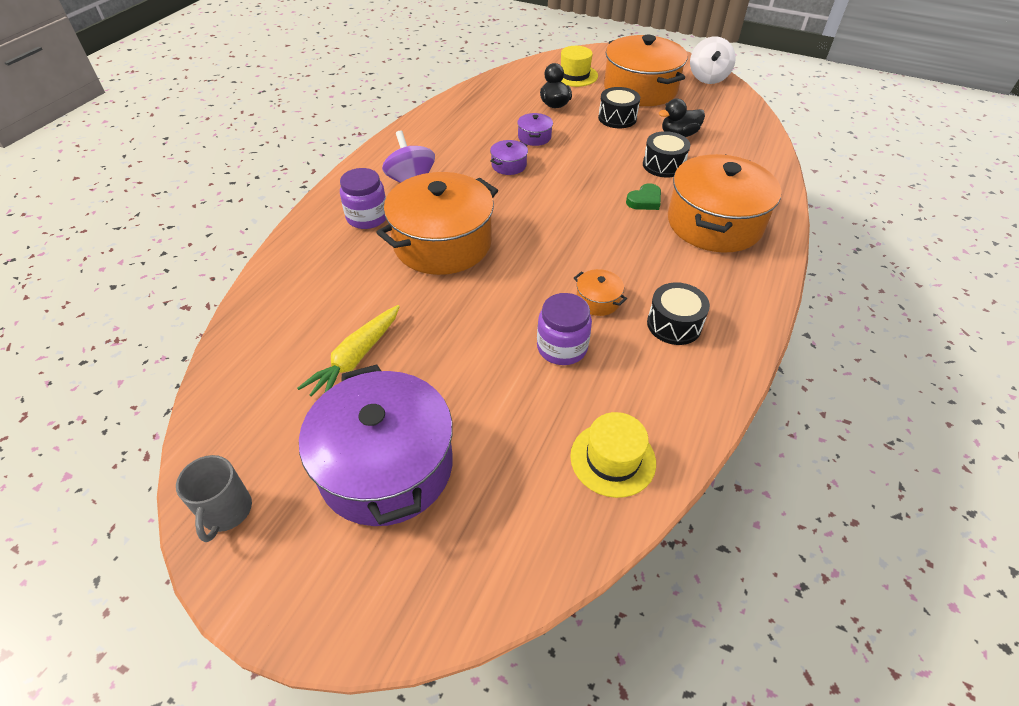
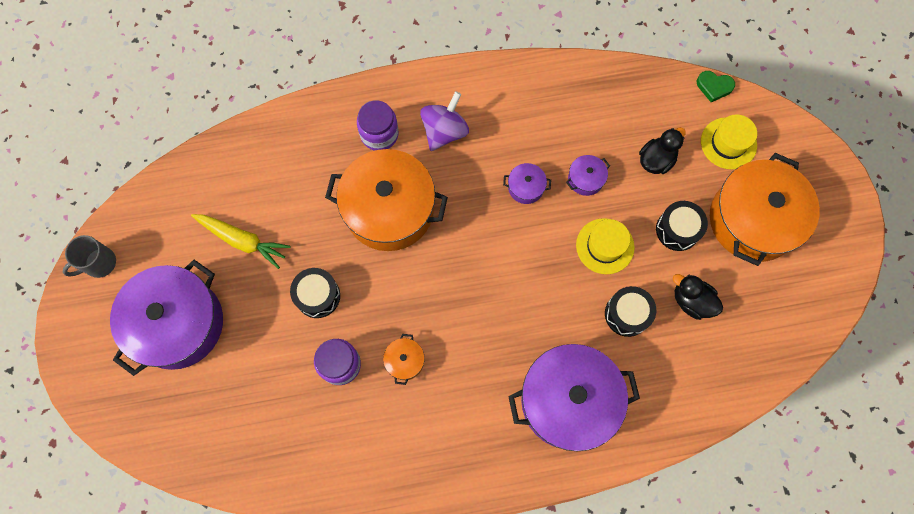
camera: 55 degrees right, 25 degrees up
(355, 358) = (243, 241): yellow carrot -> yellow carrot turned 150 degrees counterclockwise
(612, 459) = (266, 453): yellow hat -> yellow hat (605, 246)
(645, 200) = (558, 327): green heart -> green heart (714, 87)
(674, 324) = (417, 429): black drum -> black drum (317, 296)
(708, 78) = (835, 273): white spinning top -> none
(714, 223) = (568, 400): orange pot -> purple pot

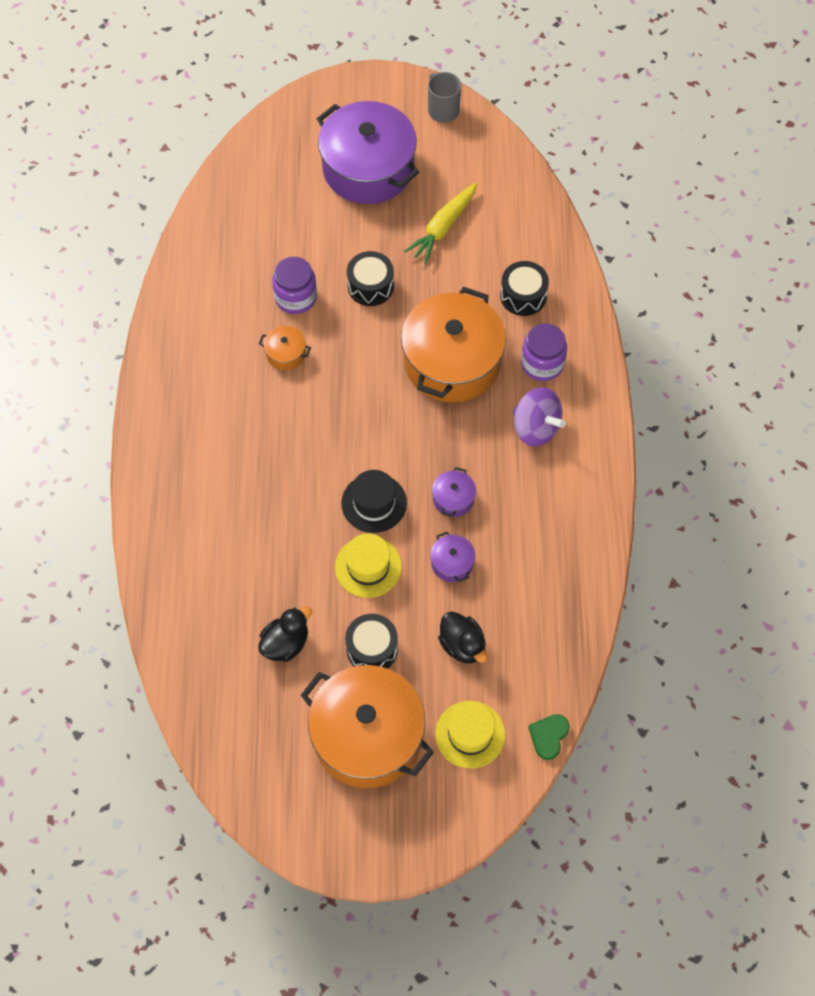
camera: 100 degrees right, 10 degrees down
(544, 252) = (374, 503): none -> black hat
(568, 400) = (208, 496): purple pot -> none
(627, 314) = (286, 573): black drum -> black drum (523, 296)

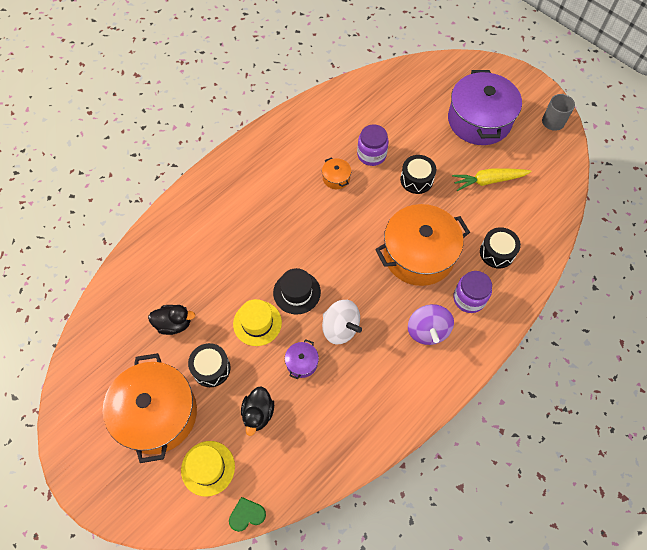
camera: 45 degrees right, 0 degrees up
(453, 499) = (340, 328): purple pot -> white spinning top

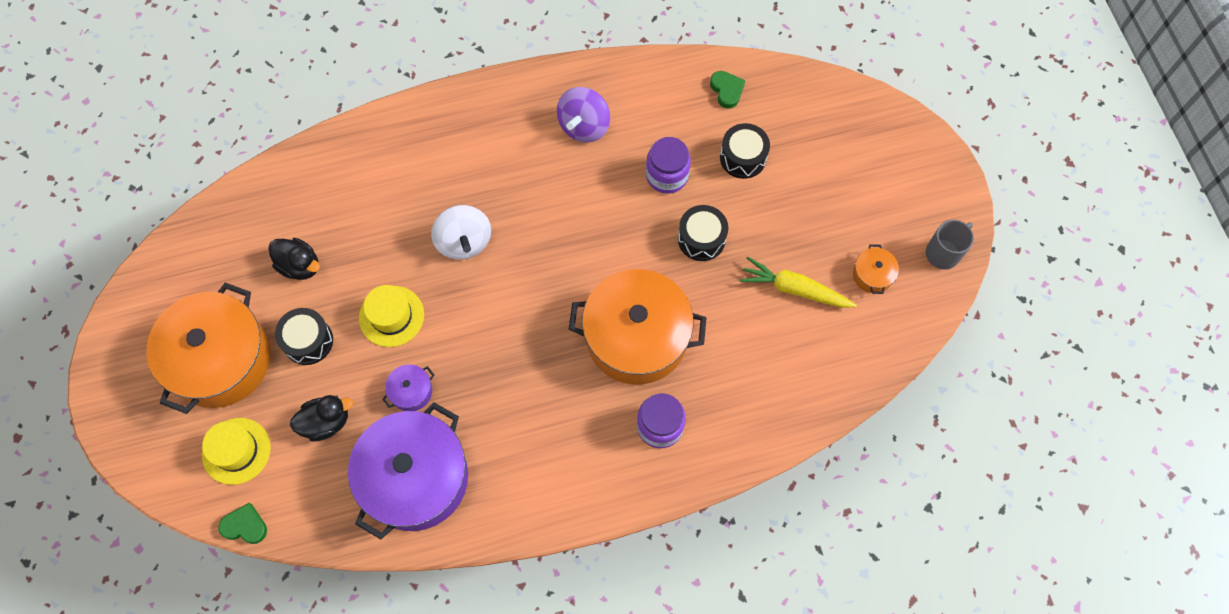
camera: 30 degrees right, 5 degrees up
(258, 414) = (326, 422): black duck -> black duck turned 150 degrees counterclockwise
(297, 292) = (460, 304): black hat -> none
(336, 178) = (601, 184): orange pot -> orange pot (872, 275)
(340, 328) = (481, 376): white spinning top -> white spinning top (464, 242)
(373, 92) = (727, 90): none -> green heart
(427, 331) = (581, 437): purple spinning top -> purple spinning top (584, 126)
(479, 120) = (842, 200): purple pot -> purple pot (415, 478)
(497, 252) = (737, 388): black drum -> black drum (743, 157)

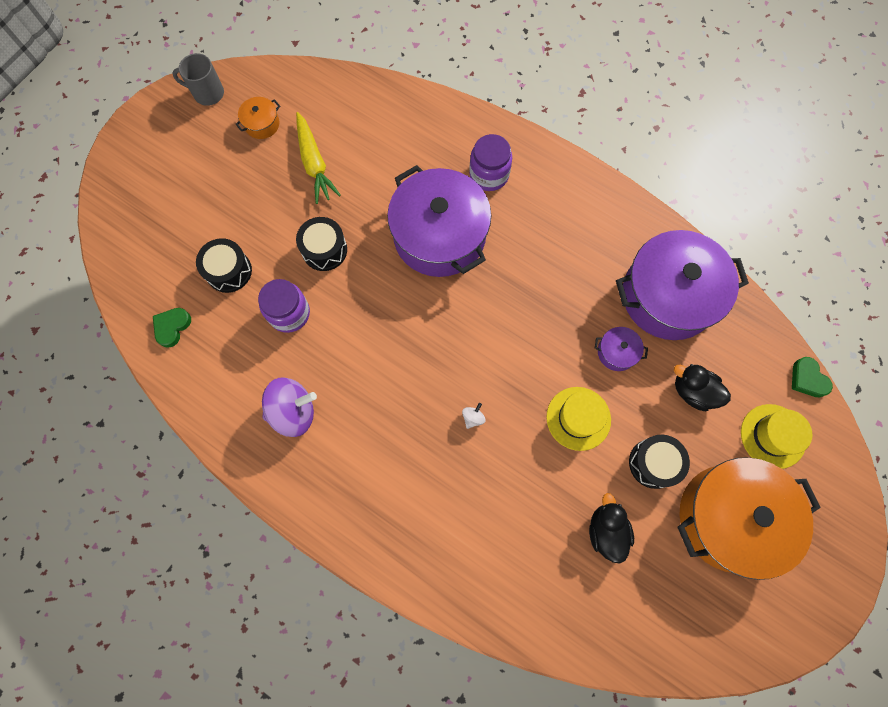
camera: 130 degrees left, 5 degrees up
(464, 242) = (473, 418): white spinning top -> white spinning top, size x0.42
(636, 337) = (439, 235): orange pot -> purple pot

